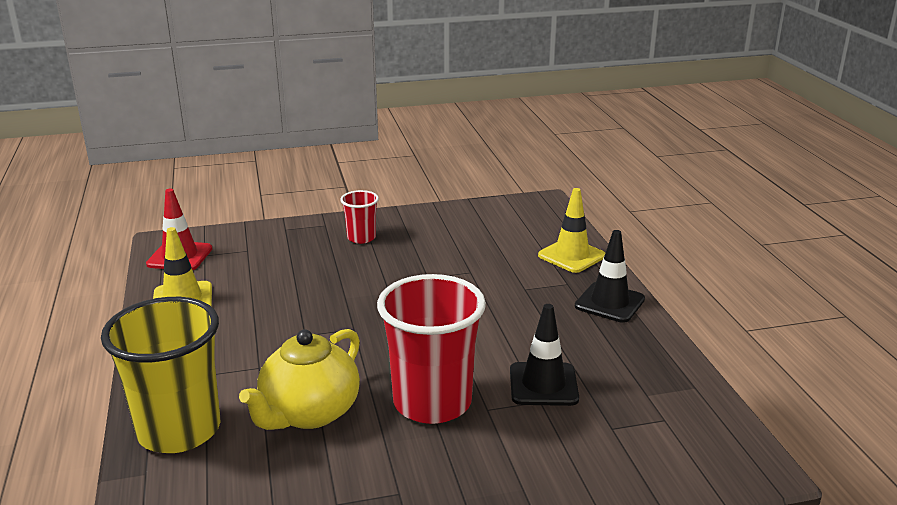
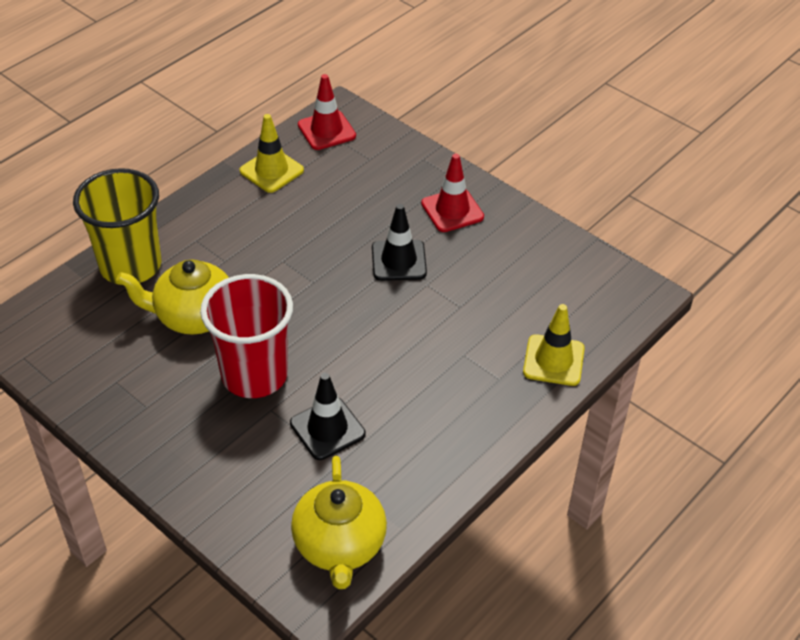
camera: 55 degrees right, 20 degrees up
(361, 238) = (452, 210): red cup -> red traffic cone
(609, 303) = (491, 421): black traffic cone -> black traffic cone (399, 260)
(692, 428) = (340, 545): none -> yellow teapot

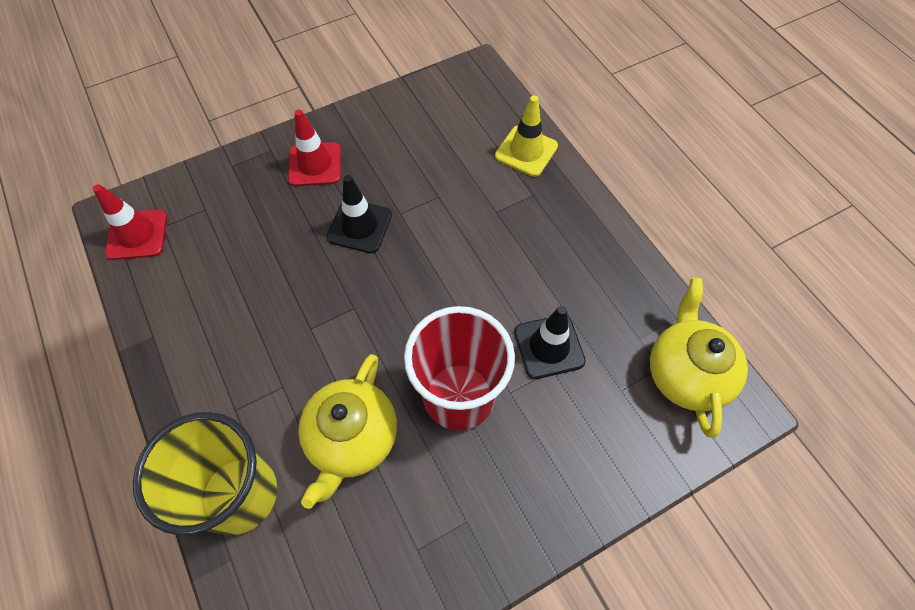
camera: 70 degrees left, 15 degrees up
(271, 171) = (168, 304): yellow traffic cone -> none
(340, 545) = (685, 373): yellow teapot -> yellow teapot turned 105 degrees counterclockwise

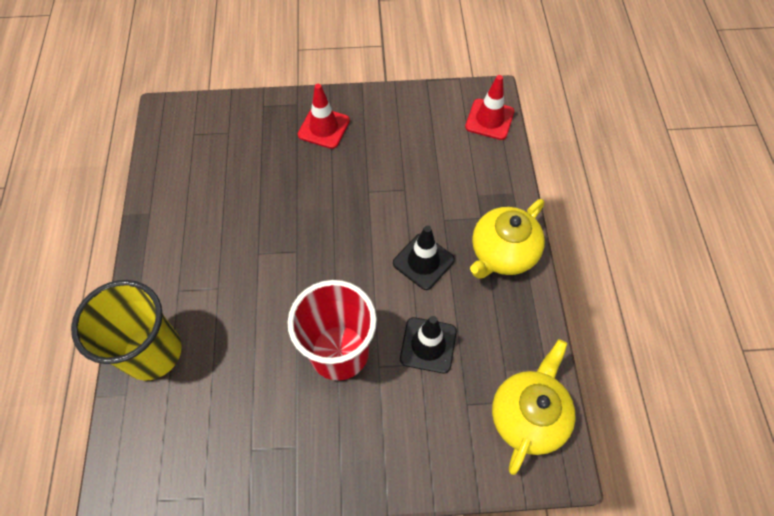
camera: 25 degrees right, 0 degrees up
(137, 235) = (174, 134): red traffic cone -> red traffic cone (489, 119)
(352, 439) = (247, 348): yellow teapot -> yellow teapot (502, 253)
(359, 226) = (332, 189): black traffic cone -> black traffic cone (423, 261)
(526, 151) = (495, 179): yellow traffic cone -> none

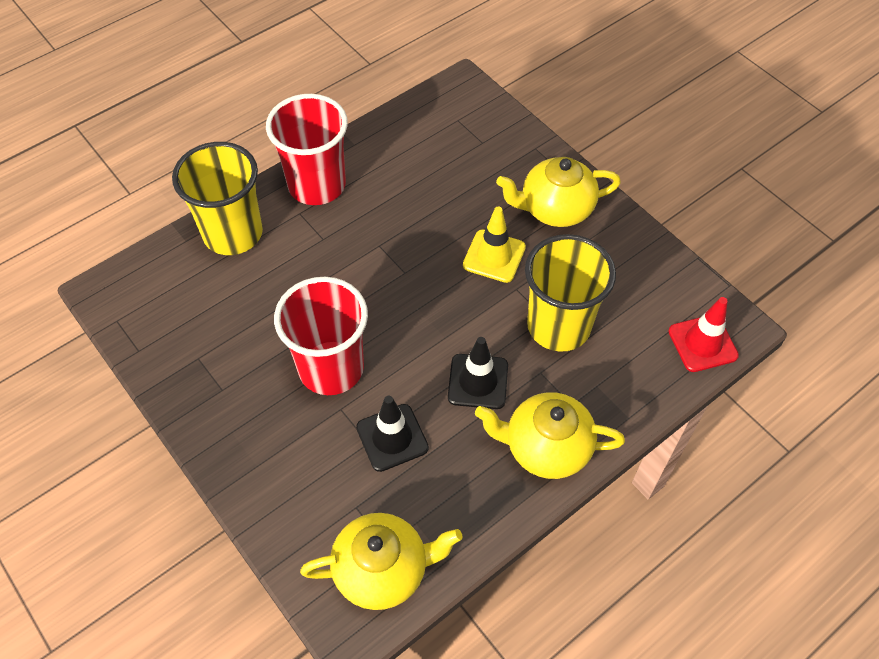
camera: 55 degrees right, 5 degrees down
(163, 262) = (317, 185): none -> red cup
(324, 128) = (555, 209): red traffic cone -> yellow teapot
(331, 187) = (494, 256): none -> yellow traffic cone
(417, 186) = (558, 326): none -> yellow cup

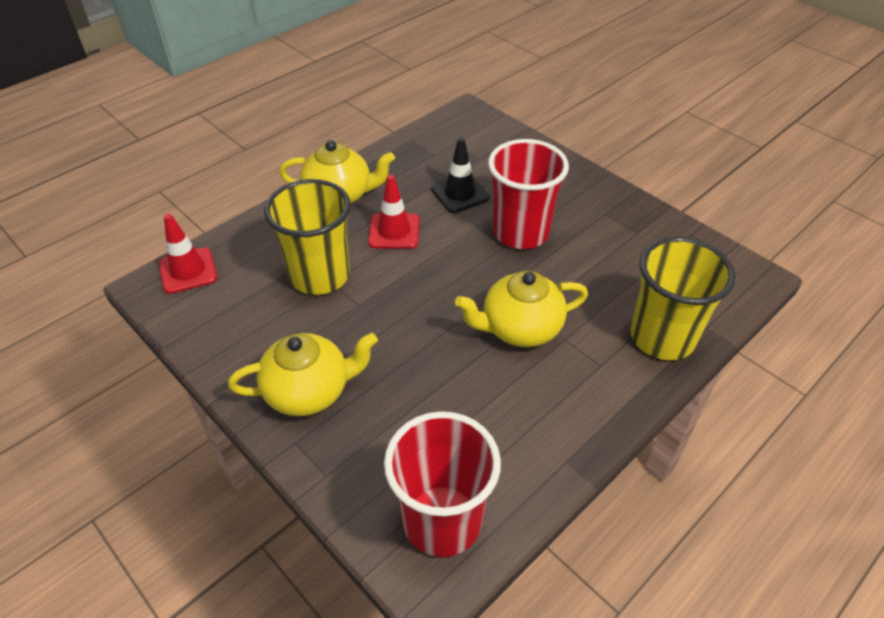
camera: 175 degrees right, 10 degrees down
(317, 185) = (593, 400): red cup -> red cup (442, 521)
(383, 570) = (453, 133): yellow teapot -> yellow teapot (520, 328)
(478, 381) = (394, 231): black traffic cone -> red traffic cone
(494, 256) = (380, 334): yellow traffic cone -> none

